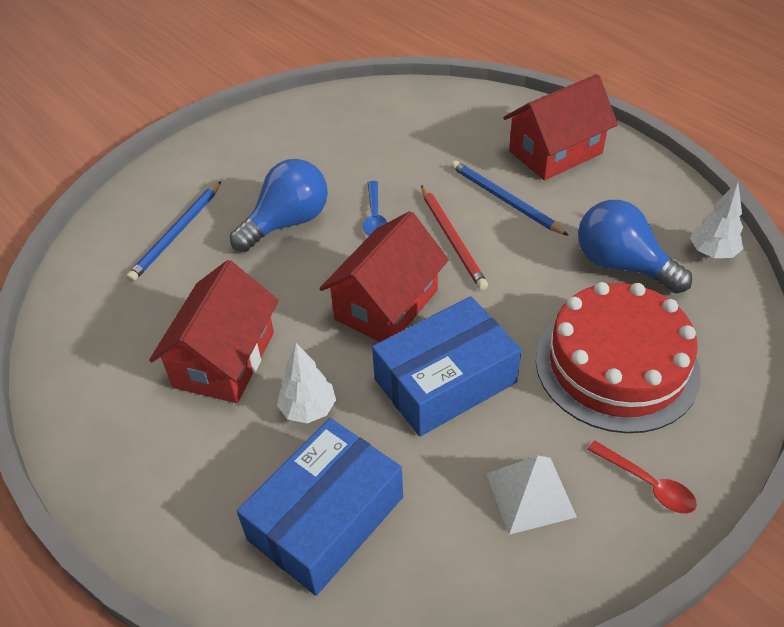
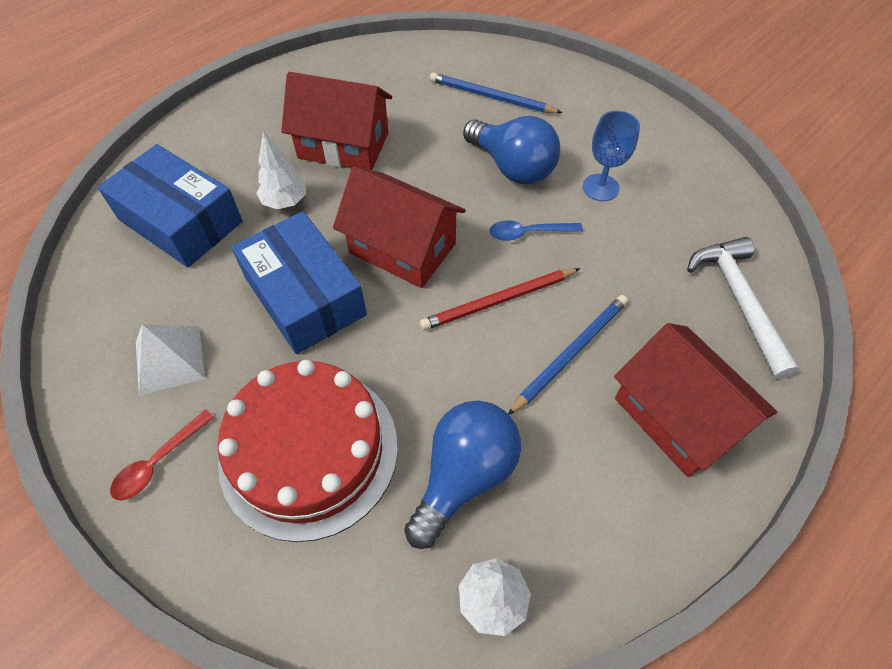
camera: 85 degrees right, 10 degrees up
(324, 168) = (600, 187): none -> blue goblet
(452, 110) = (739, 301): none -> white hammer

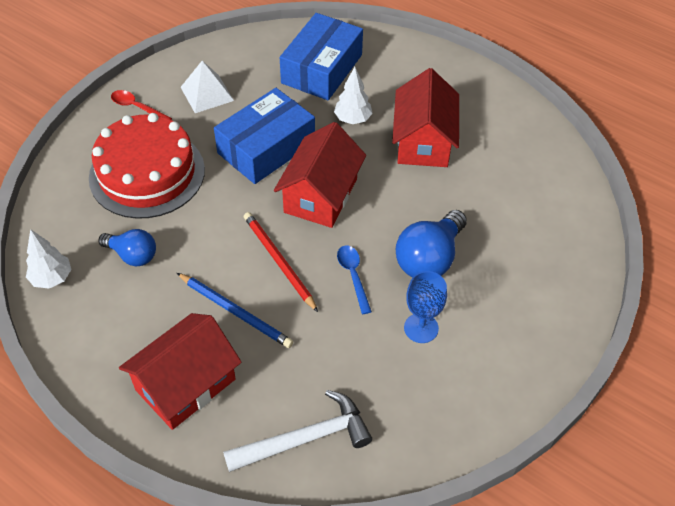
camera: 80 degrees right, 5 degrees down
(464, 475) = (132, 255): blue light bulb -> blue light bulb, size x0.64
(491, 97) = (520, 234): blue pencil -> none

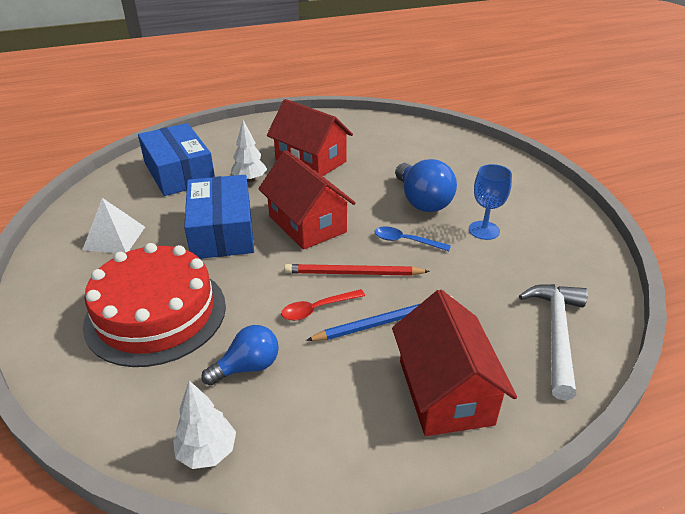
camera: 55 degrees left, 15 degrees down
(136, 107) = (63, 287): red spoon -> red spoon (317, 309)

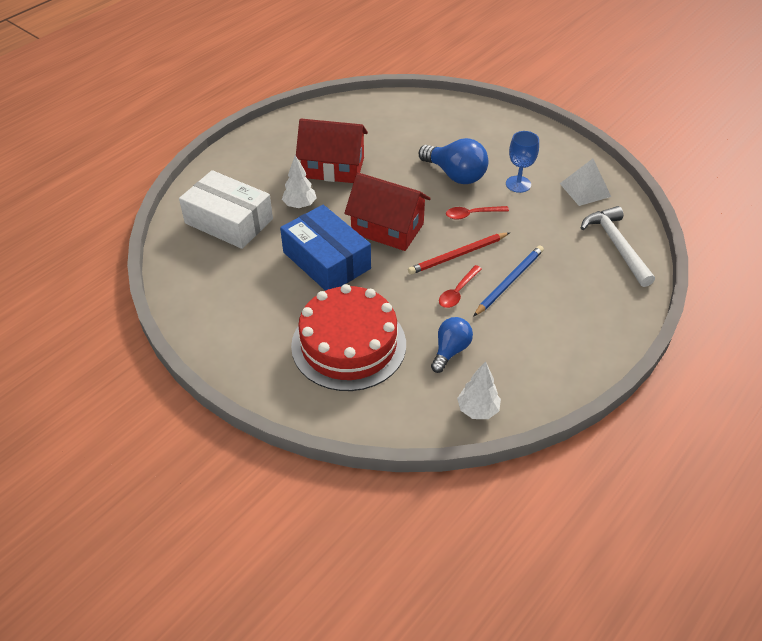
camera: 30 degrees left, 10 degrees up
(114, 238) = (244, 302): white pyramid -> white pyramid (585, 190)
(179, 172) = (229, 221): blue box -> white box
(405, 241) = (471, 214): blue spoon -> red spoon
(445, 392) = (581, 311): red house -> none

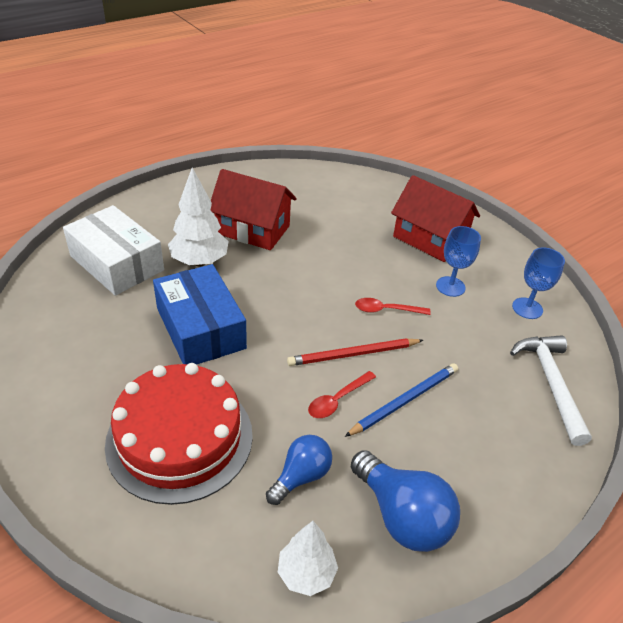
camera: 10 degrees right, 5 degrees down
(300, 205) = (200, 261): white tree -> white tree, size x1.53
(387, 228) = (284, 306): red house -> red house (429, 239)
(455, 175) = (382, 262): blue light bulb -> blue light bulb (402, 516)
(585, 190) = (527, 308): white pyramid -> blue goblet

